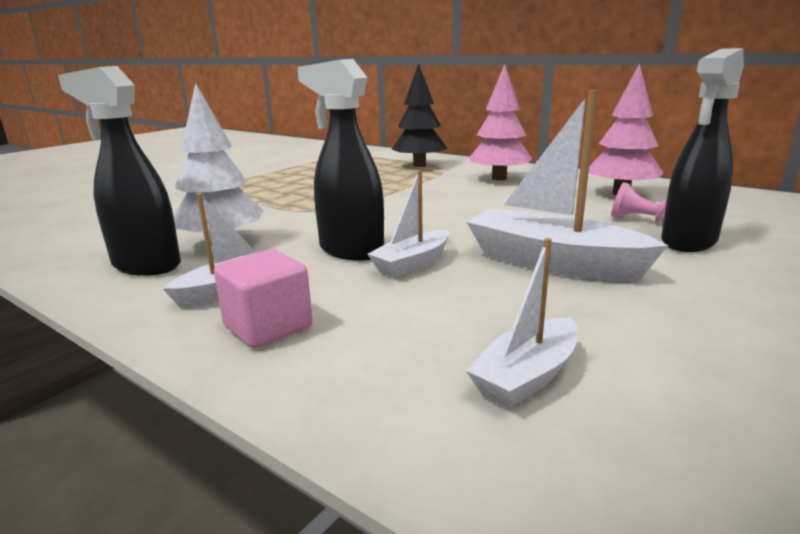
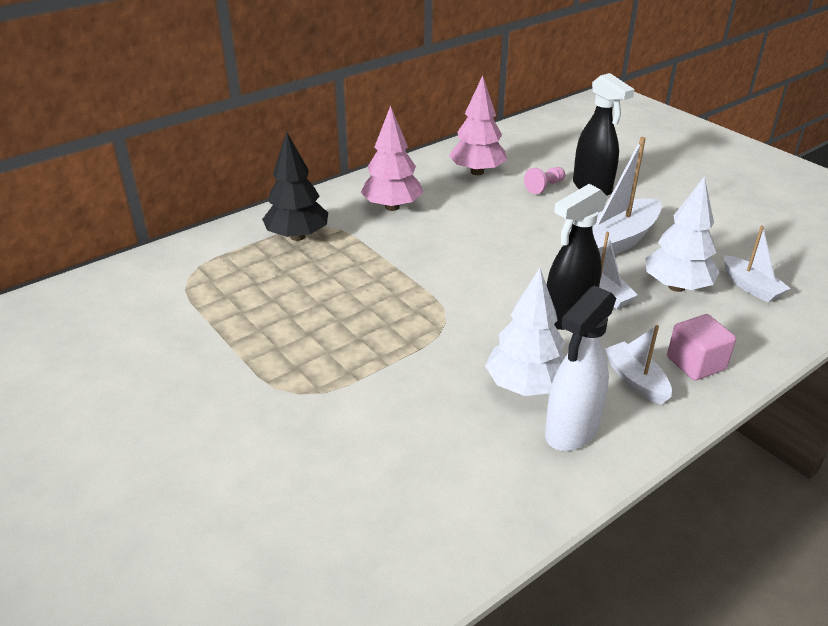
camera: 75 degrees left, 15 degrees up
(146, 265) = (571, 431): black spray bottle -> white spray bottle
(467, 307) = (676, 287): none -> white tree

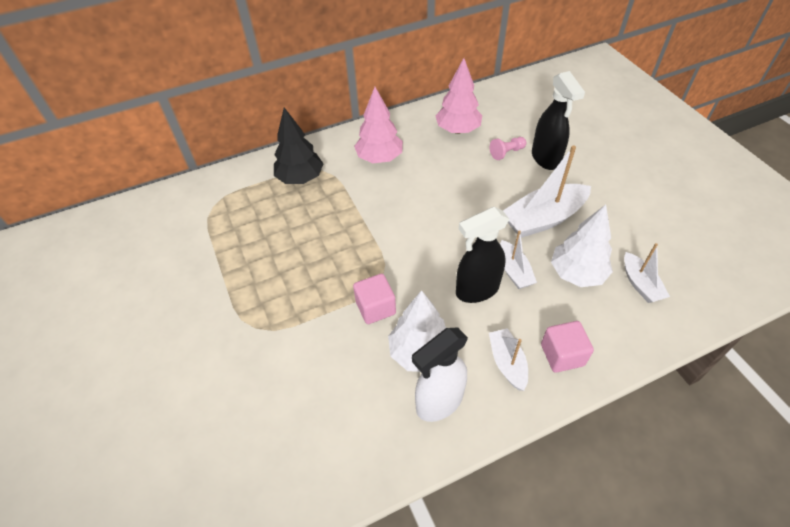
camera: 15 degrees right, 15 degrees up
(450, 350) = (375, 307): none -> pink cube

